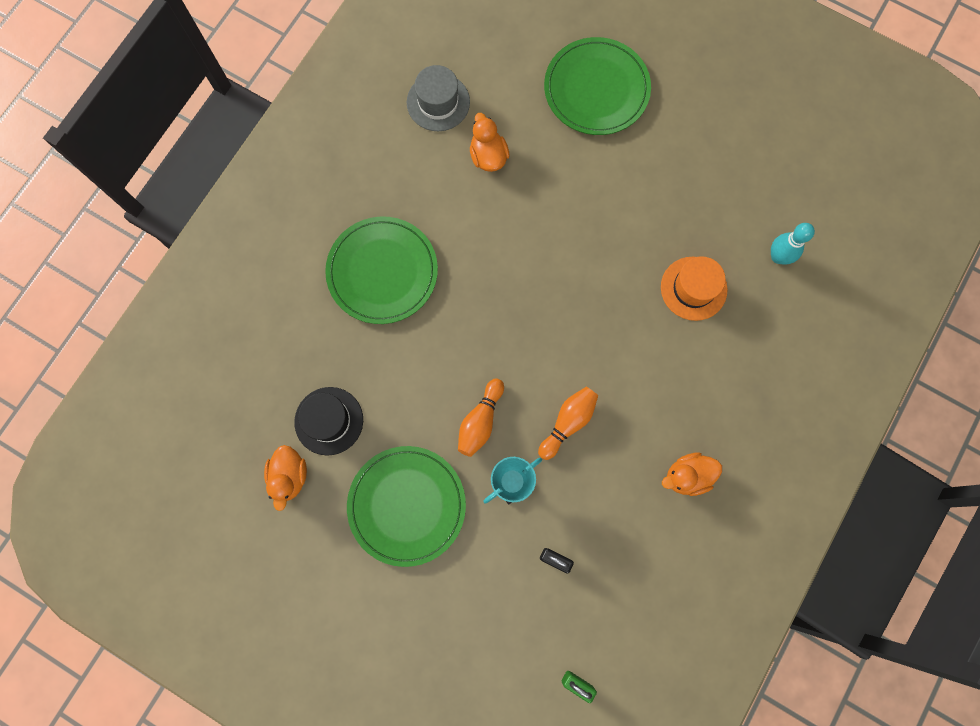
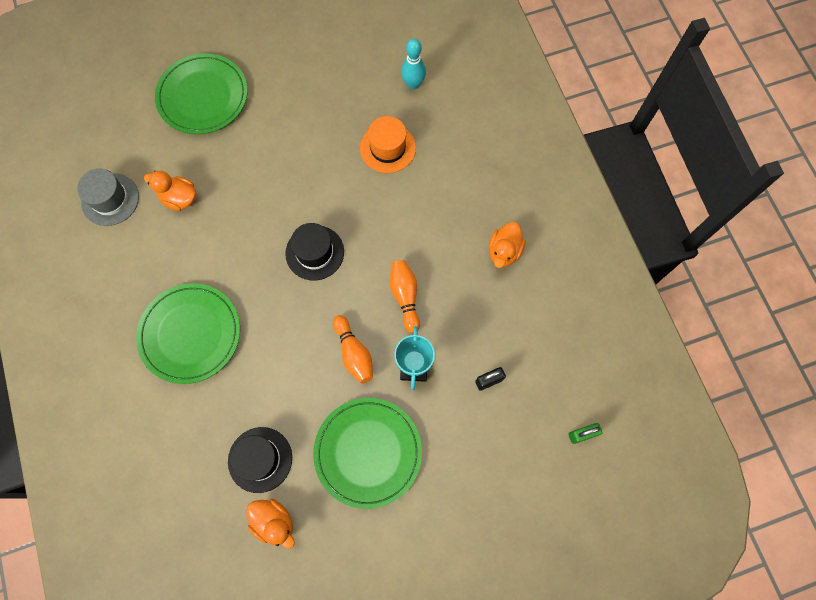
camera: 50 degrees left, 5 degrees down
(539, 310) = (314, 252): none -> black hat

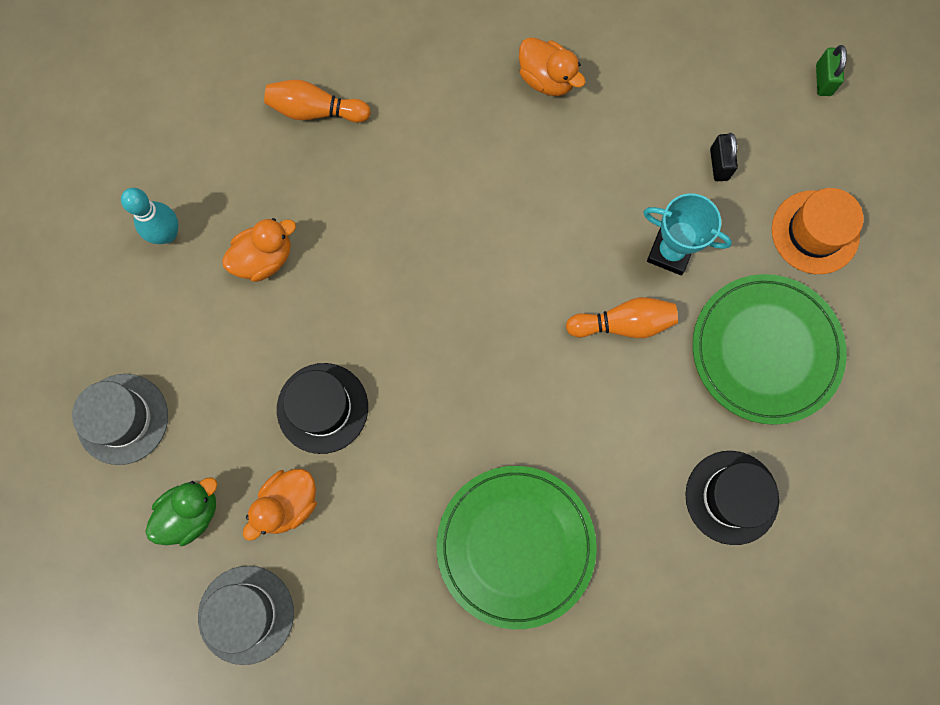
camera: 70 degrees left, 5 degrees up
(159, 150) = (191, 513): none -> green duck
(203, 96) = (122, 419): green plate -> grey hat
(274, 522) = (822, 503): orange duck -> orange duck (264, 258)
(314, 252) = (454, 329): black hat -> black hat (322, 408)
(387, 148) = (328, 174): orange hat -> orange hat (815, 232)
(405, 297) = (565, 228): orange bowling pin -> orange bowling pin (316, 110)
(413, 84) = (238, 104): turquoise bowling pin -> turquoise bowling pin (167, 234)

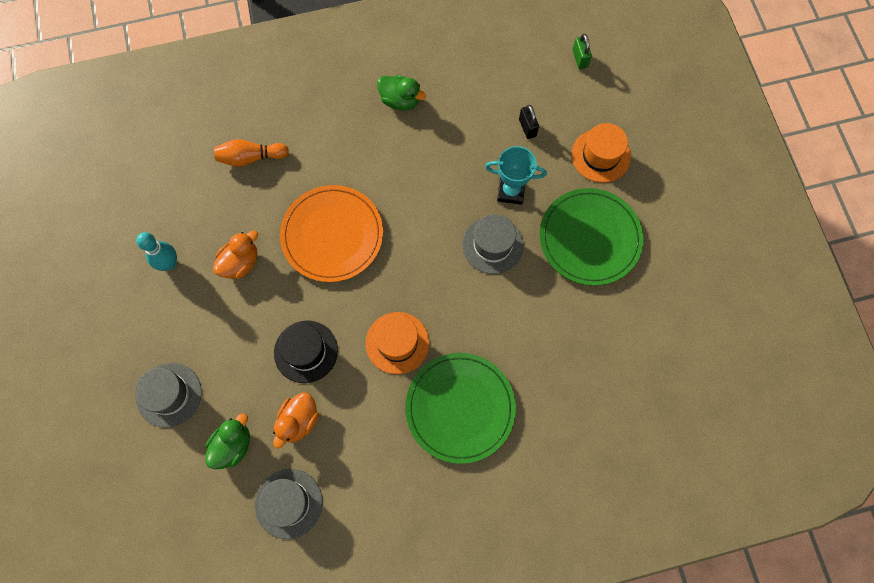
camera: 15 degrees left, 5 degrees down
(401, 251) = (332, 235): none -> orange plate
(452, 429) = (397, 343): none -> orange hat
(547, 79) = (400, 100): orange duck -> green duck
(623, 323) = (492, 245): orange bowling pin -> grey hat
(731, 497) = (593, 338): black hat -> none

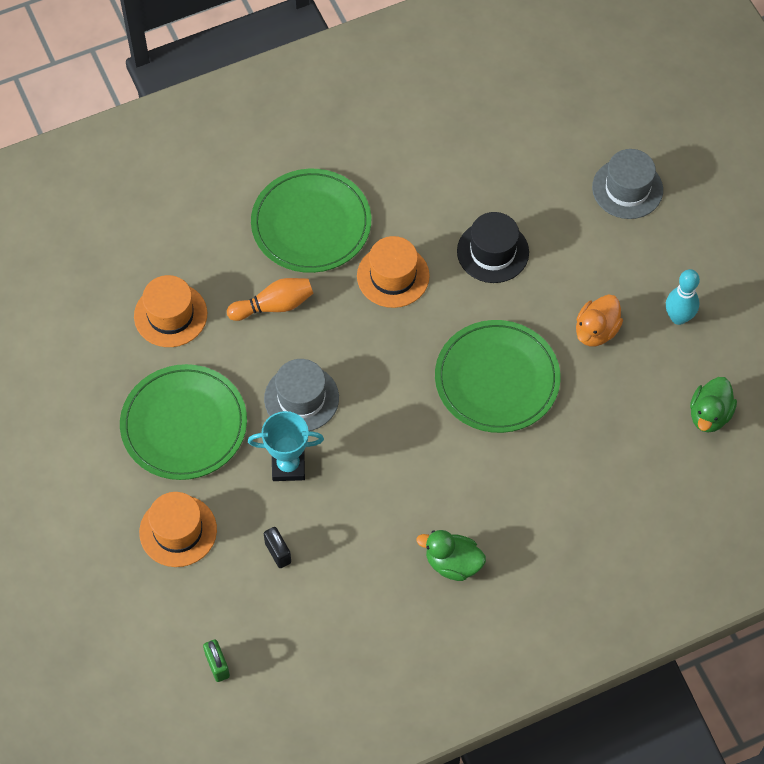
camera: 170 degrees right, 10 degrees down
(233, 445) = (543, 154): green duck -> green duck (709, 415)
(251, 158) = (625, 455): orange bowling pin -> orange bowling pin (274, 306)
(288, 503) = (470, 115): grey hat -> none
(298, 421) = (481, 186): orange duck -> none
(332, 235) = (497, 379): orange plate -> green plate
(594, 338) = (170, 315): none -> orange hat

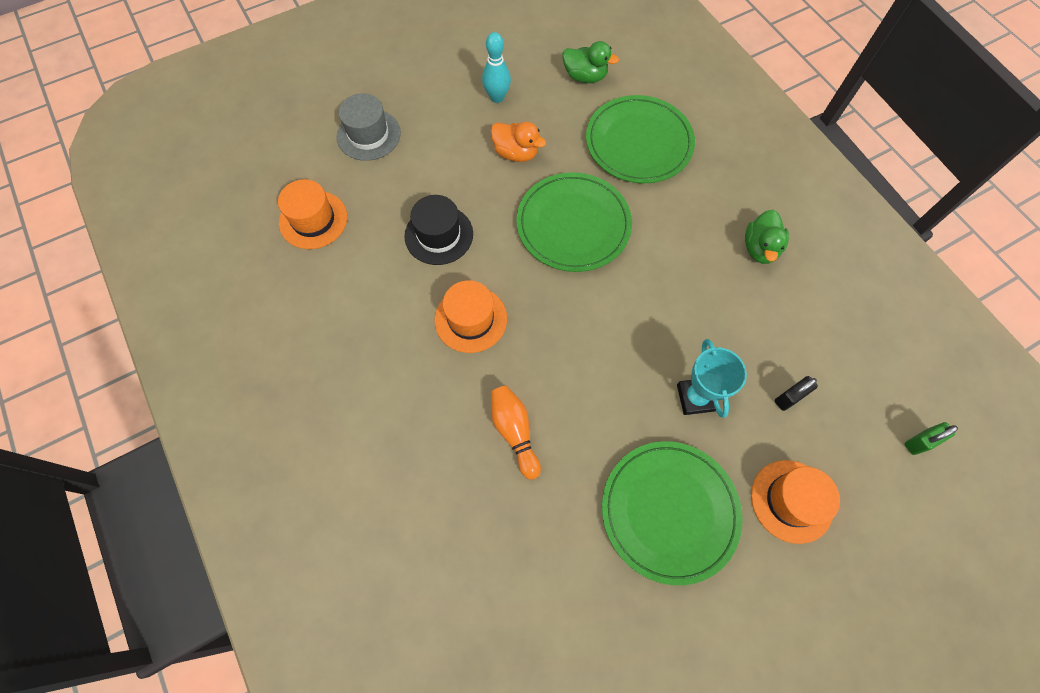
camera: 95 degrees left, 5 degrees up
(170, 315) = (536, 546): orange hat -> orange hat (313, 220)
(301, 398) = (619, 393): grey hat -> none
(311, 224) = (411, 404): green plate -> green plate (638, 142)

